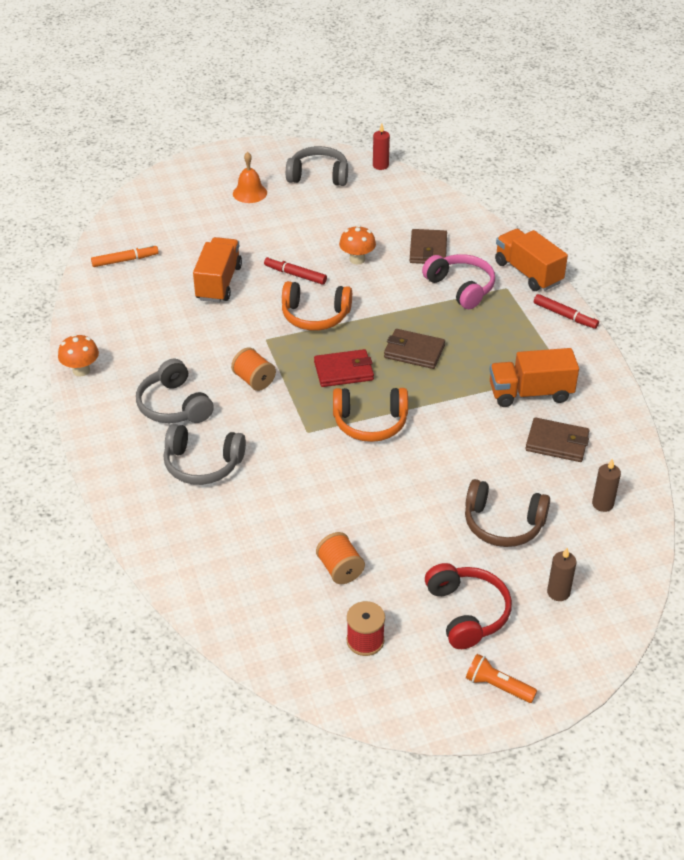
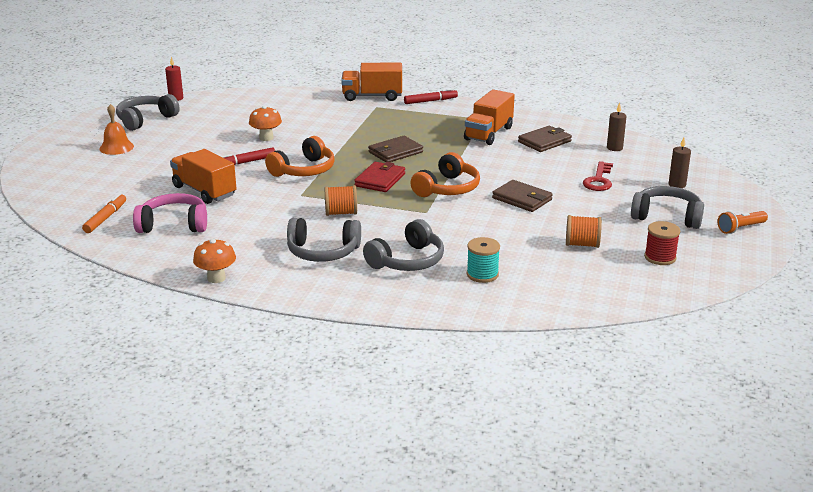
camera: 55 degrees left, 15 degrees down
(218, 524) = (482, 274): none -> turquoise spool
(428, 250) = (297, 114): brown wallet -> brown wallet (522, 199)
(461, 288) = (353, 118): pink headphones -> pink headphones (174, 224)
(467, 613) = (667, 217): red headphones -> grey headphones
(503, 524) = (599, 180): brown headphones -> red key

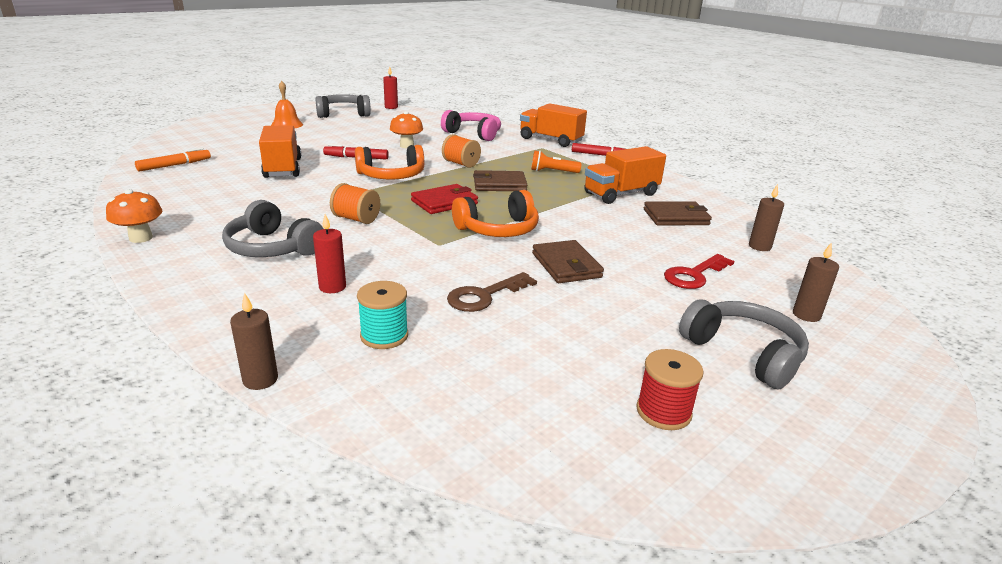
camera: 30 degrees right, 0 degrees up
(174, 224) = (208, 185): pink headphones -> pink headphones (474, 134)
(407, 261) = (332, 287): grey headphones -> red candle
(456, 317) = (260, 380): none -> brown candle
(502, 234) = (484, 296): none -> brown key
(582, 244) = (567, 346): orange spool -> orange spool (461, 164)
(740, 228) = (860, 417): orange flashlight -> orange flashlight (552, 172)

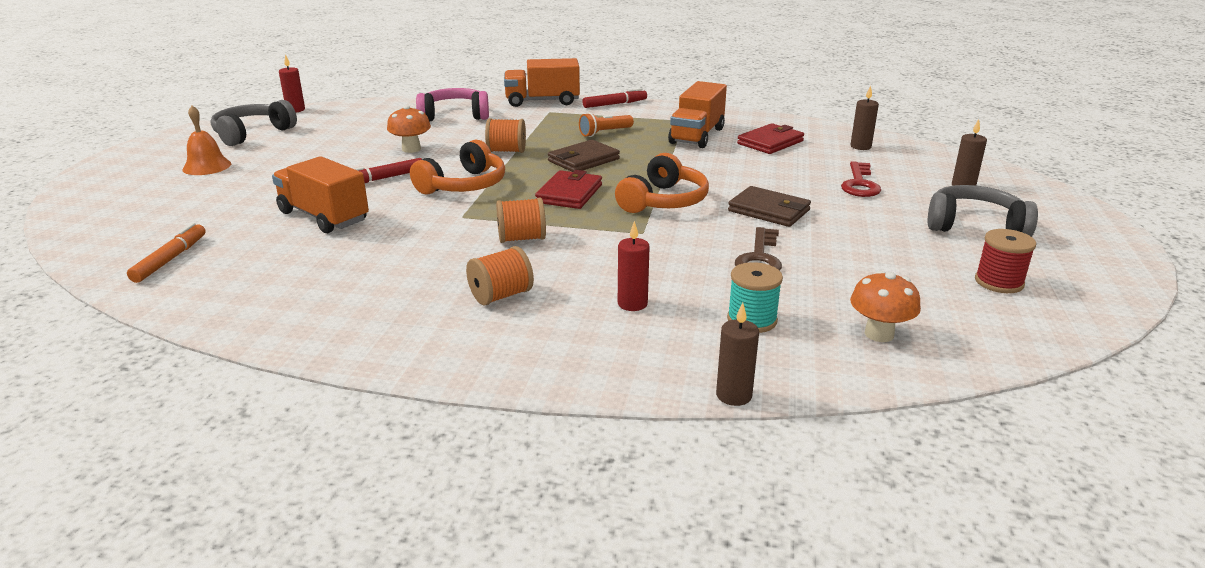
camera: 35 degrees left, 0 degrees up
(141, 238) = (333, 346): orange mushroom -> orange mushroom (879, 334)
(272, 248) = (501, 296): grey headphones -> orange spool
(675, 217) = (770, 142): brown wallet -> red wallet

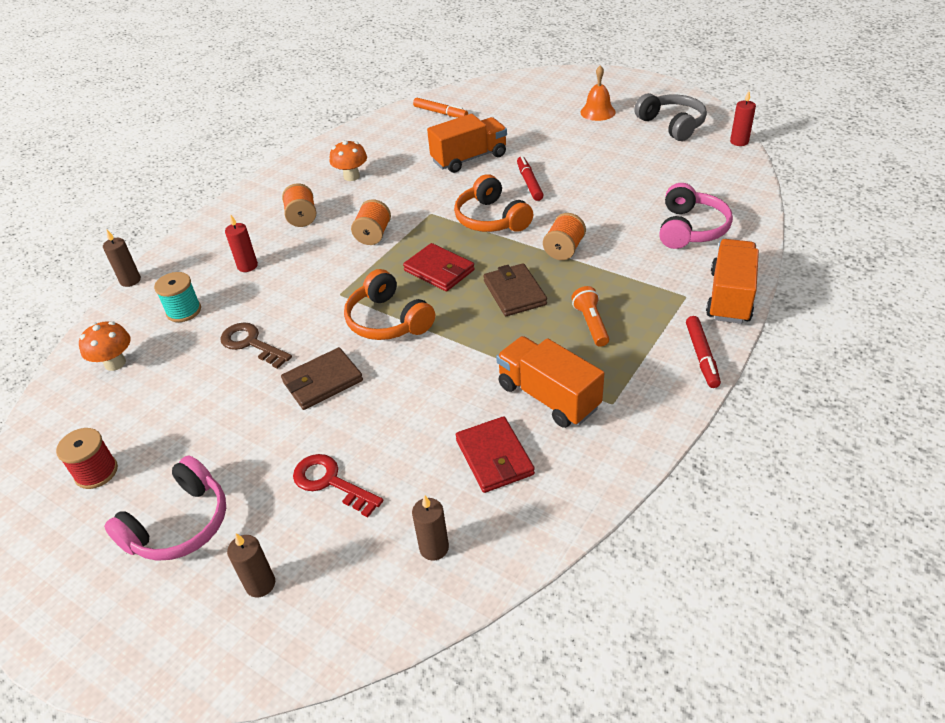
camera: 115 degrees right, 15 degrees up
(411, 149) = (595, 198): orange mushroom -> orange mushroom (351, 176)
(974, 226) = (179, 524): grey headphones -> pink headphones

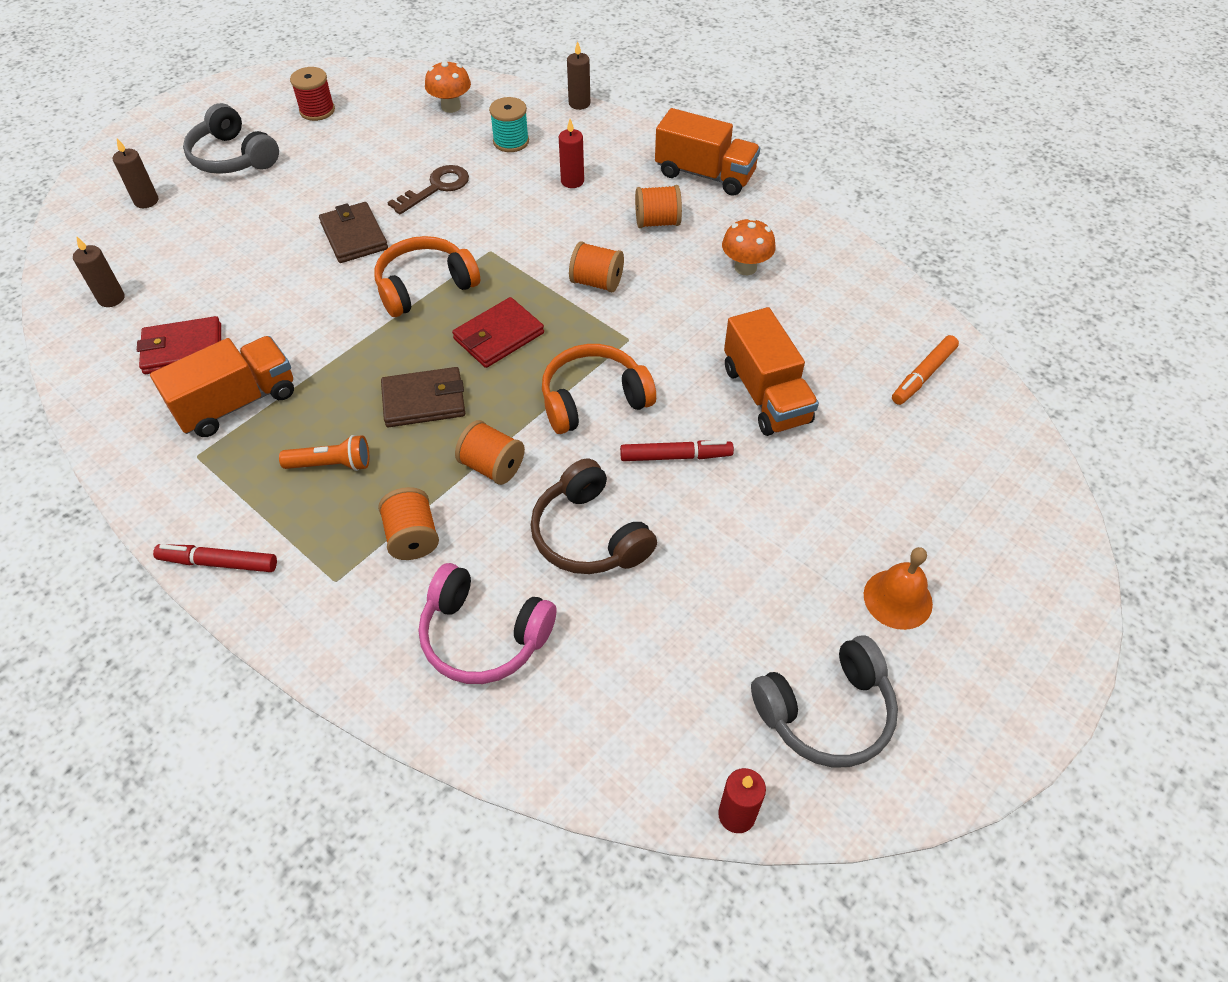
camera: 95 degrees right, 10 degrees up
(179, 524) = (233, 157): pink headphones -> grey headphones
(330, 482) = (223, 239): red key -> none
(601, 204) = (589, 535): none -> brown headphones
(636, 271) = (412, 537): none -> orange spool
(730, 297) = (309, 633): orange truck -> orange truck (705, 174)

